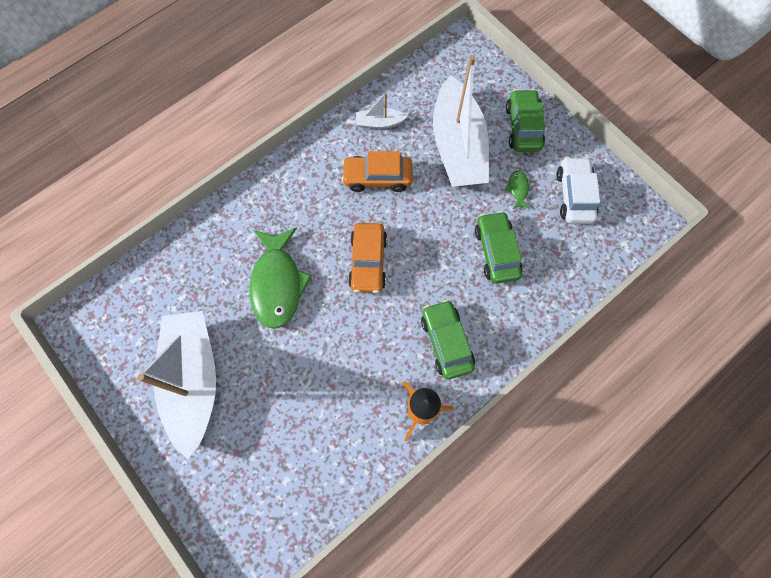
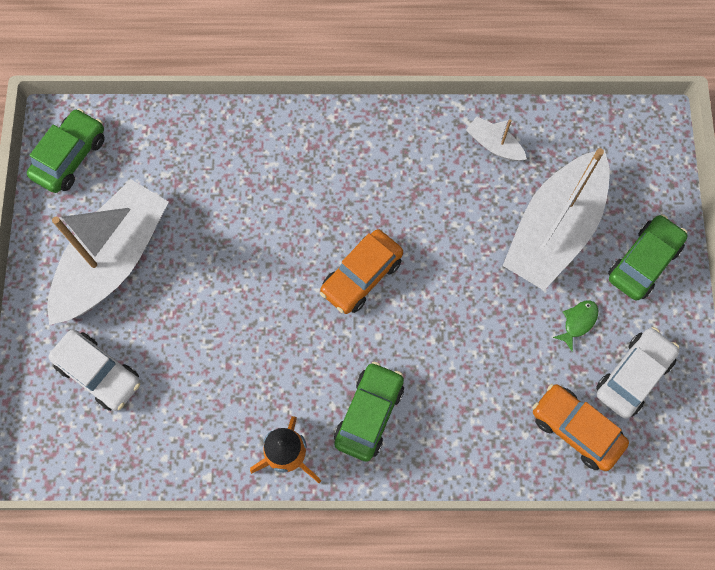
camera: 40 degrees right, 0 degrees up
(248, 463) = (99, 373): none -> white car
(277, 283) = (260, 229): green fish -> none
(377, 178) = (443, 199): orange car -> orange car (576, 429)
(496, 252) = (497, 367): green car -> green car (70, 157)

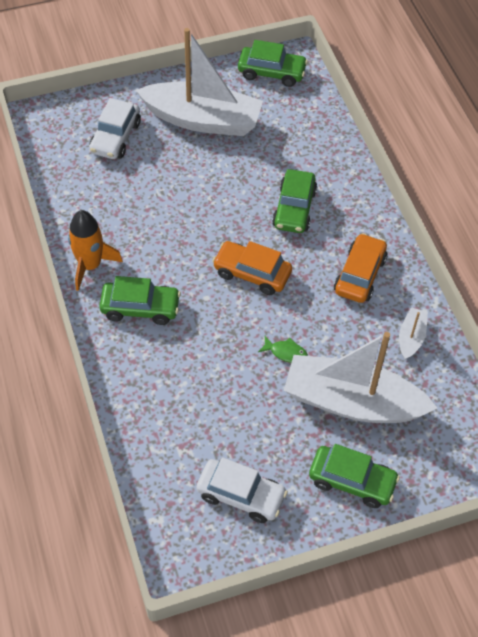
camera: 70 degrees right, 15 degrees down
(287, 201) = (294, 209): none -> green car
(576, 429) = (177, 460): orange car -> orange car (359, 275)
(578, 322) = (273, 440): green fish -> green fish (285, 352)

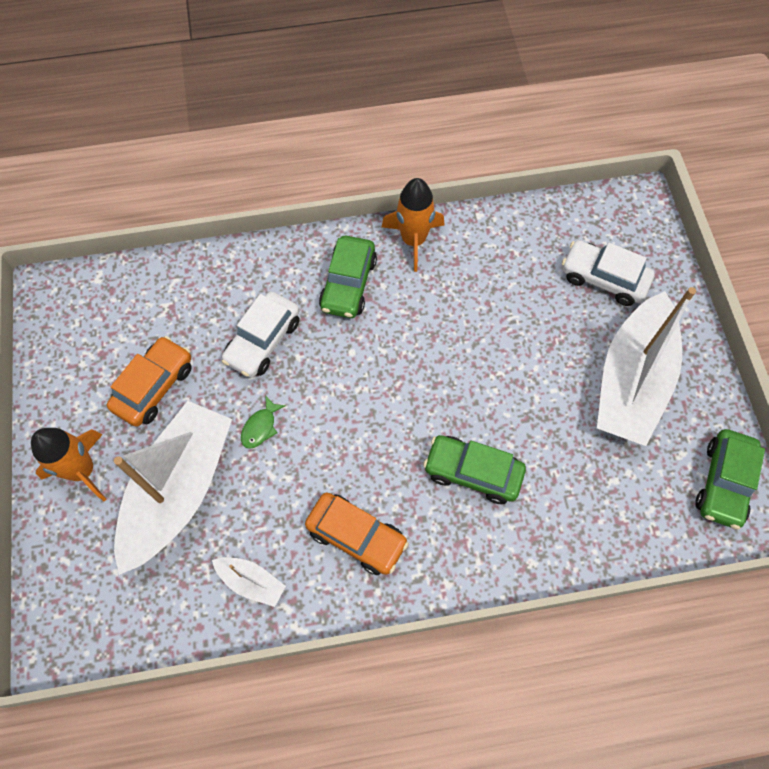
camera: 100 degrees right, 10 degrees up
(241, 495) = (100, 355): white car -> white car (263, 341)
(252, 273) = (378, 406): orange car -> orange car (154, 386)
(352, 481) = (82, 470): green car -> orange rocket

